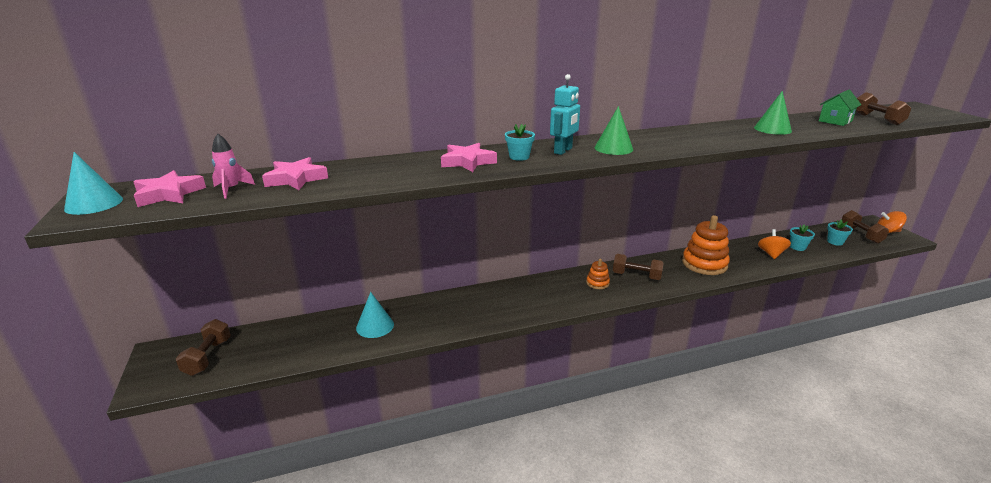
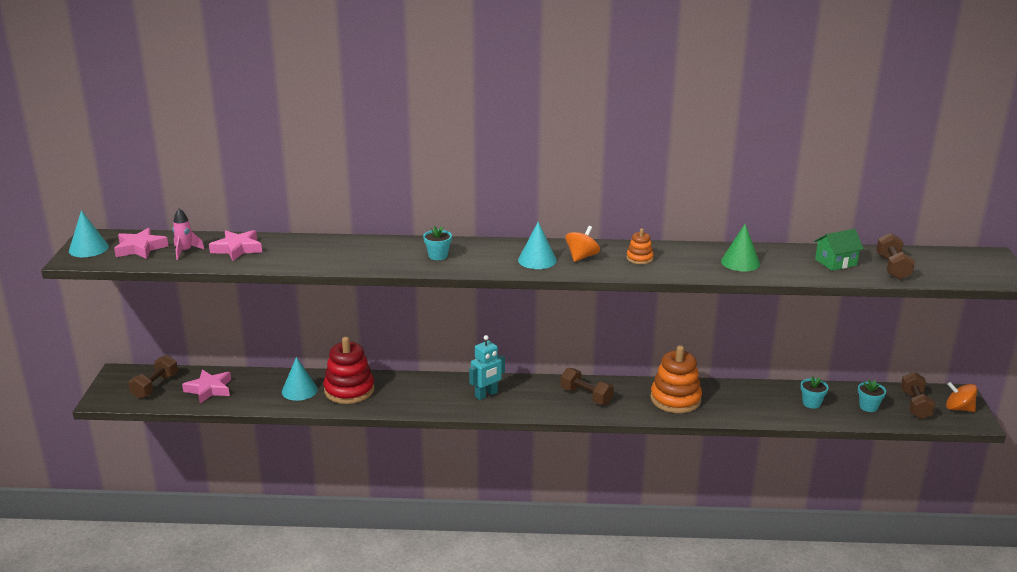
camera: 20 degrees right, 0 degrees up
(425, 315) = (349, 390): none -> red stacking toy
(467, 162) = (387, 254): pink star -> pink star (209, 389)
(563, 151) = (486, 255): turquoise robot -> turquoise robot (486, 395)
(597, 283) = (538, 395): orange stacking toy -> orange stacking toy (639, 258)
(613, 148) = (537, 260): green cone -> turquoise cone
(771, 254) = (768, 404): orange spinning top -> orange spinning top (582, 257)

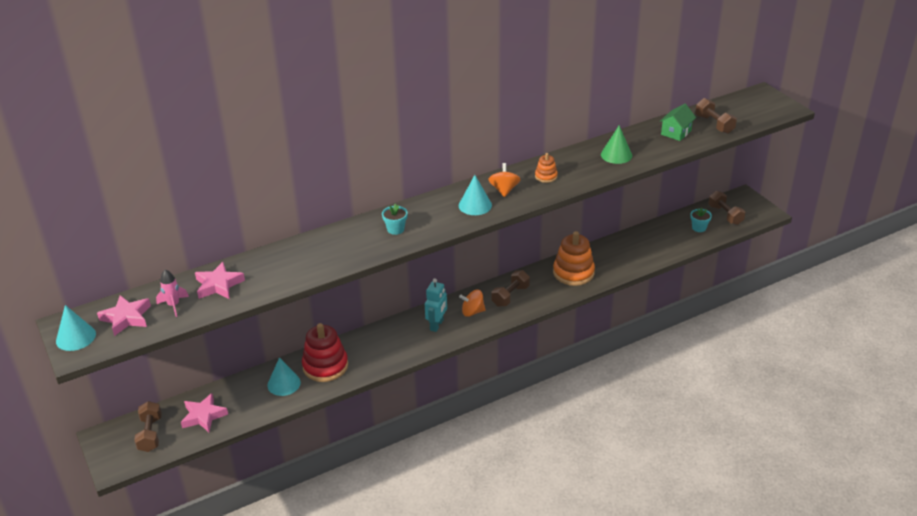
camera: 30 degrees left, 10 degrees up
(586, 396) = (510, 296): brown dumbbell -> brown dumbbell turned 60 degrees counterclockwise
(811, 403) = (662, 239): turquoise flower pot -> none
(958, 408) = (751, 207): orange spinning top -> orange spinning top (472, 312)

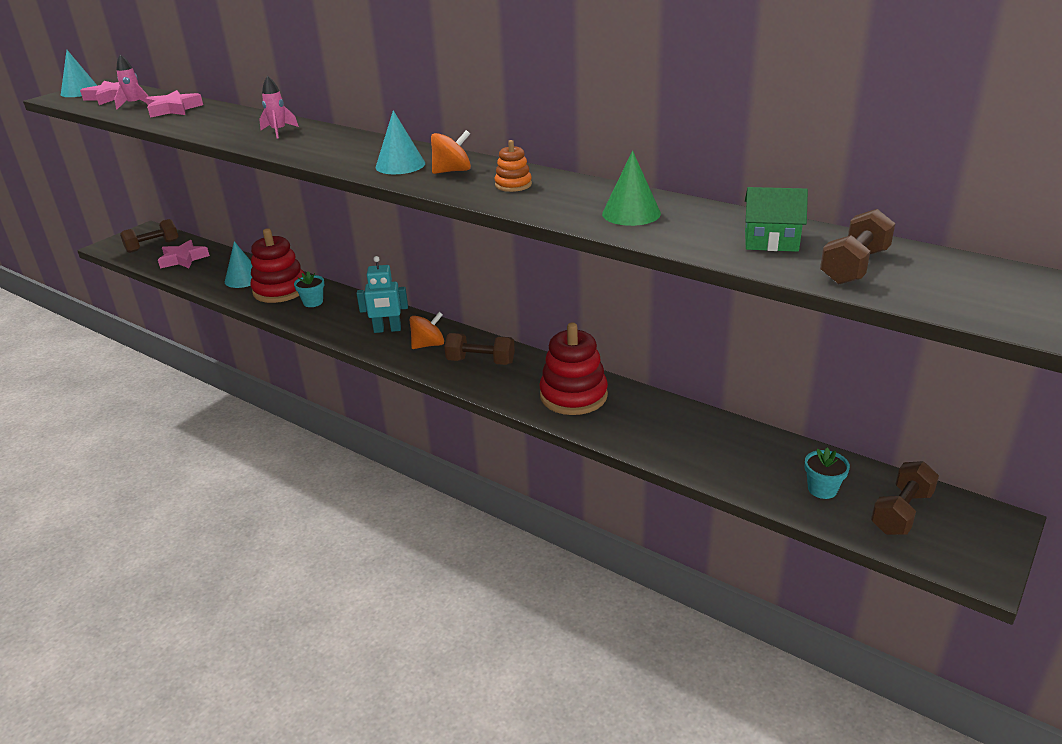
camera: 65 degrees right, 5 degrees down
(348, 241) = (279, 131): none -> pink rocket
(395, 229) = (316, 144): turquoise flower pot -> turquoise flower pot (313, 302)
(472, 312) = (428, 345): orange spinning top -> orange spinning top turned 90 degrees clockwise
(573, 273) = (573, 396): orange stacking toy -> red stacking toy

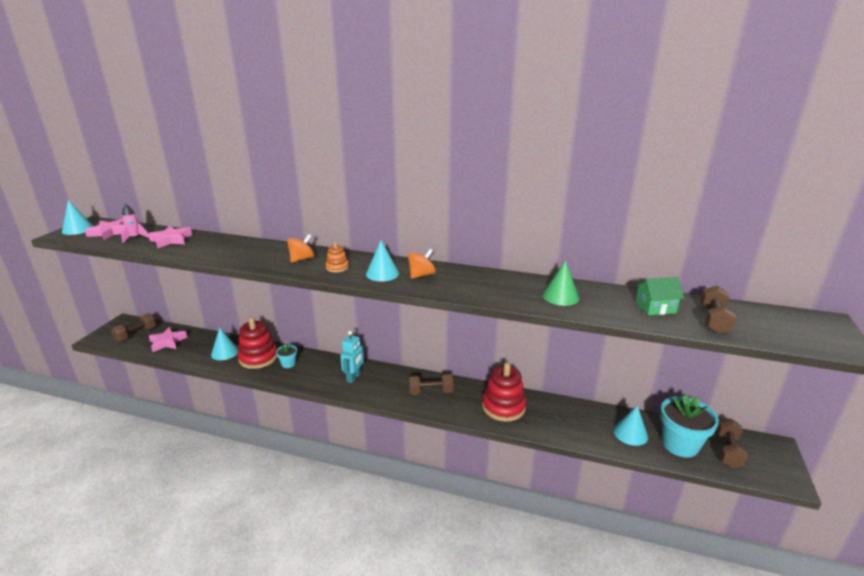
camera: 20 degrees left, 5 degrees down
(279, 131) = (271, 253): pink rocket -> none
(387, 330) = (354, 377): turquoise robot -> turquoise robot turned 45 degrees counterclockwise
(428, 345) = (389, 384): orange spinning top -> orange spinning top (302, 259)
(513, 185) = (470, 282): orange stacking toy -> orange stacking toy (337, 267)
(749, 461) = (630, 433): none -> turquoise cone
(822, 489) = (680, 444): turquoise flower pot -> turquoise flower pot, size x2.04

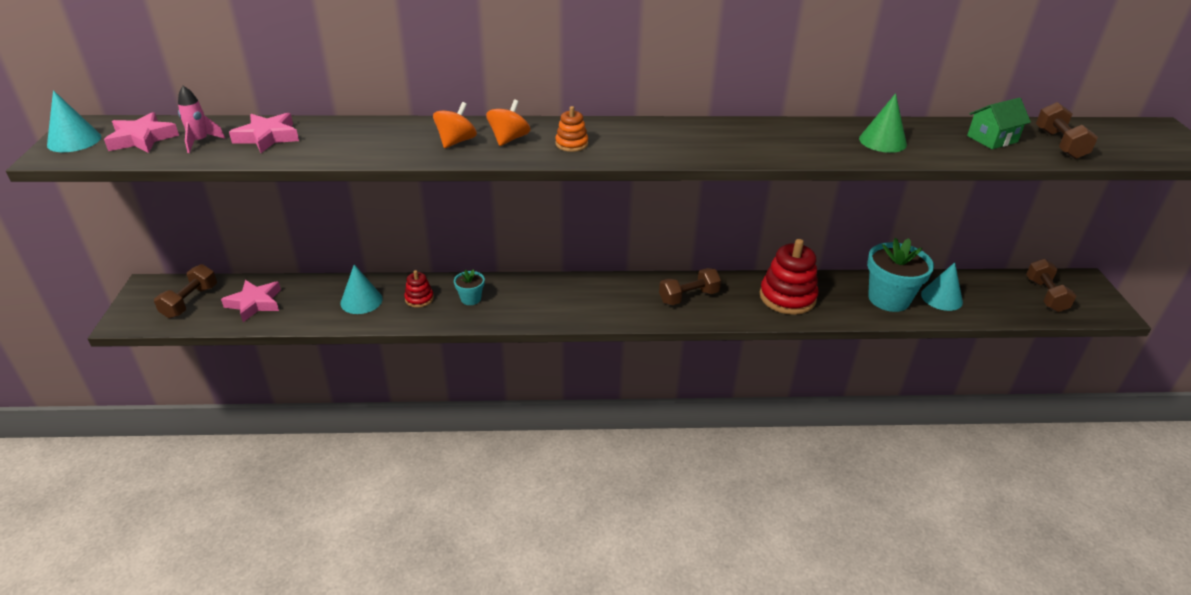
camera: 20 degrees left, 10 degrees up
(258, 357) = (419, 299): red stacking toy -> red stacking toy, size x0.50
(354, 377) = (576, 299): turquoise robot -> none
(382, 273) = (641, 144): turquoise cone -> none
(421, 275) = (694, 138): orange spinning top -> orange spinning top (456, 141)
(680, 444) = (997, 299): turquoise flower pot -> turquoise flower pot (888, 299)

